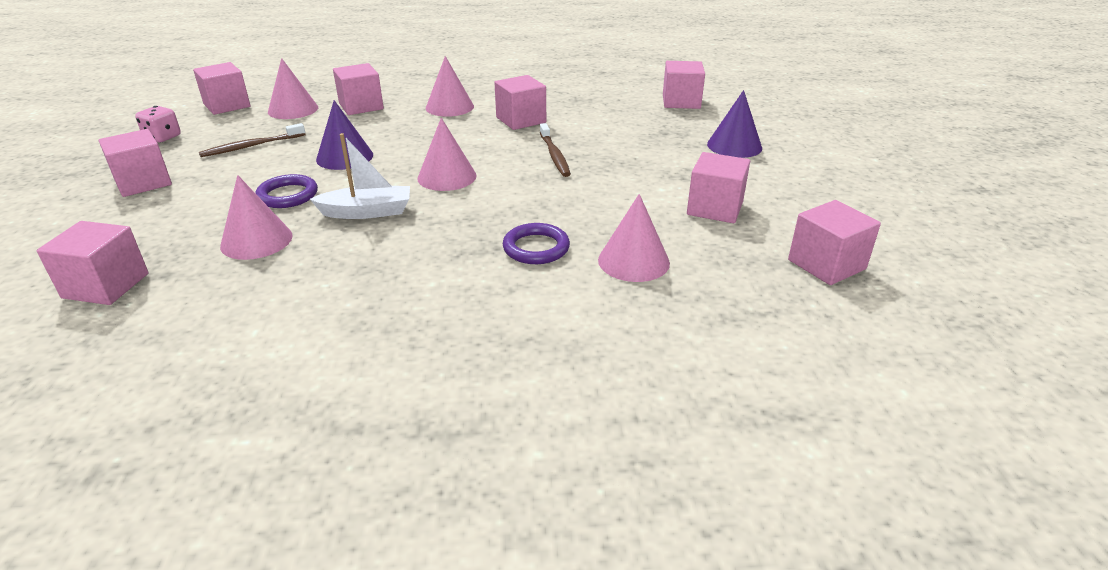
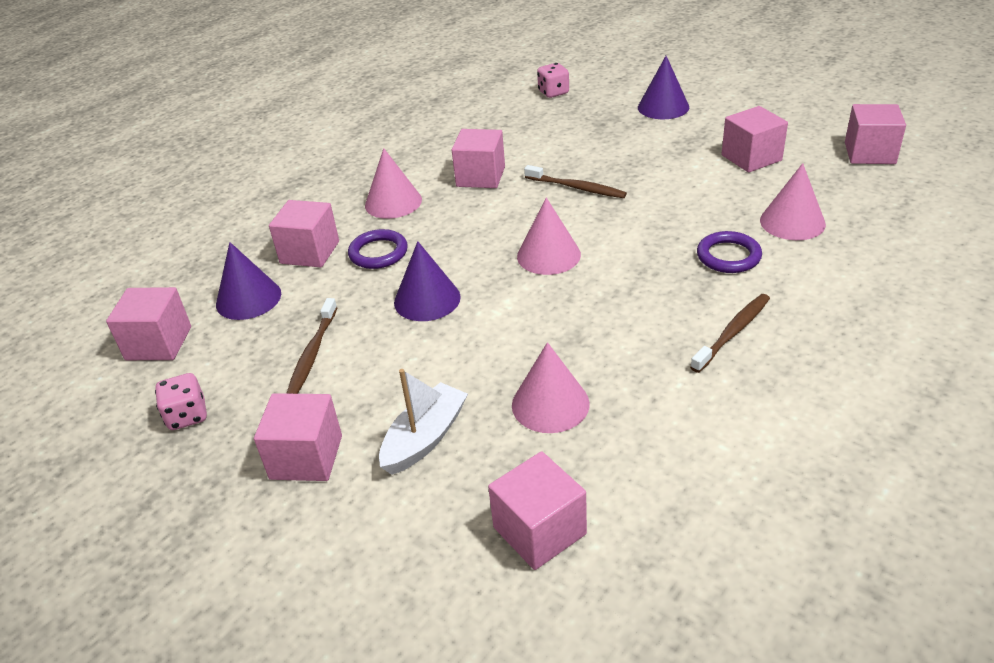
camera: 45 degrees left, 5 degrees up
(288, 195) = (472, 359): purple ring -> purple ring (378, 253)
(293, 109) = (248, 299): pink cone -> purple cone
(367, 212) = (567, 321): white boat -> white boat (425, 438)
(421, 286) = (733, 332): none -> brown toothbrush
(681, 102) = (553, 92): pink cube -> pink dice

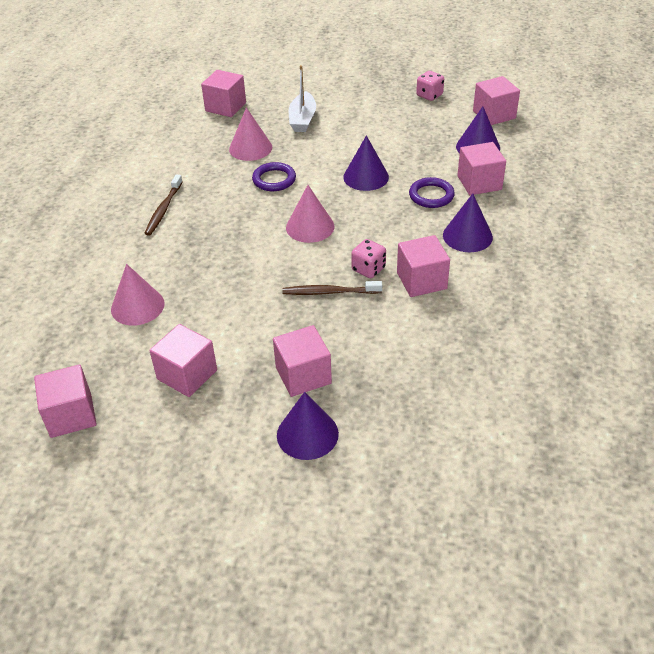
camera: 150 degrees right, 5 degrees up
(306, 457) = (351, 99): pink cube -> pink cube (303, 375)
(312, 353) = (401, 134): brown toothbrush -> none
(393, 202) = (467, 236): pink cone -> purple cone
(553, 92) = (450, 426): pink dice -> pink dice (368, 269)
(728, 256) = (180, 261): purple ring -> purple ring (274, 179)

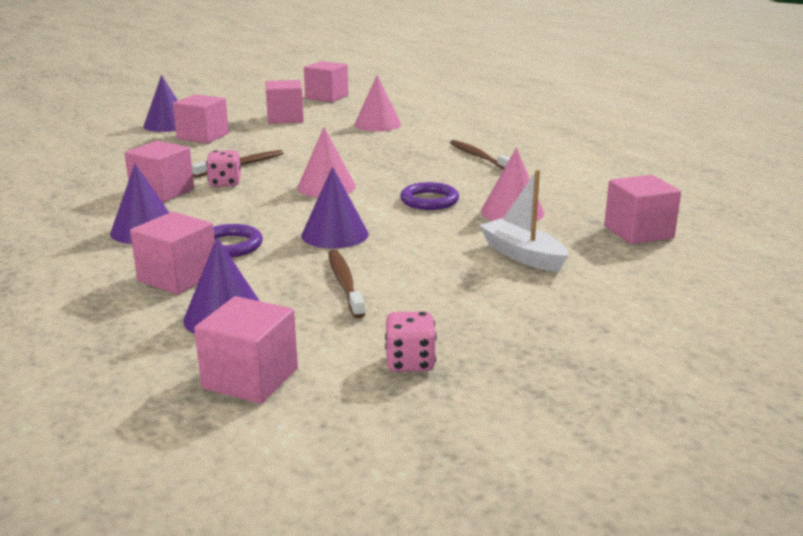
camera: 135 degrees right, 20 degrees down
(404, 141) = (345, 283): none -> brown toothbrush

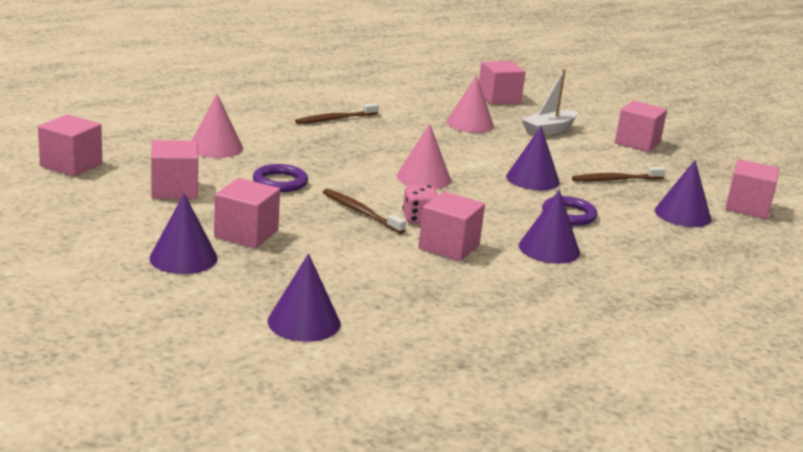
camera: 95 degrees left, 0 degrees up
(57, 152) = (304, 322): none -> purple cone
(178, 277) = (633, 231): pink cube -> pink cube (637, 143)
(410, 363) = (703, 169): pink dice -> none
(429, 200) = (451, 145): purple ring -> purple ring (280, 182)

